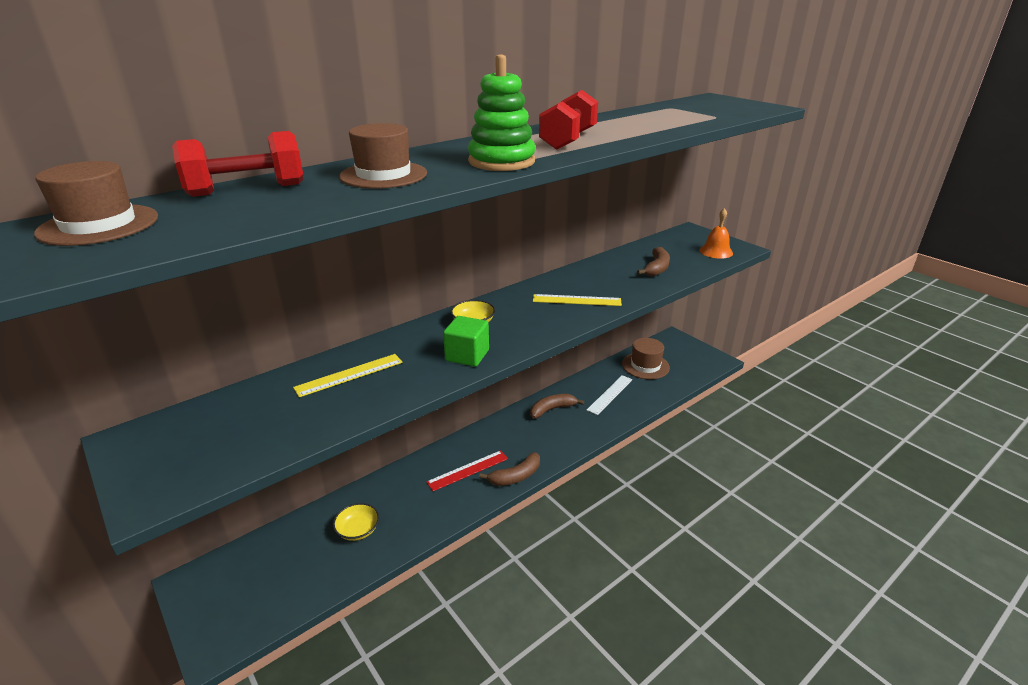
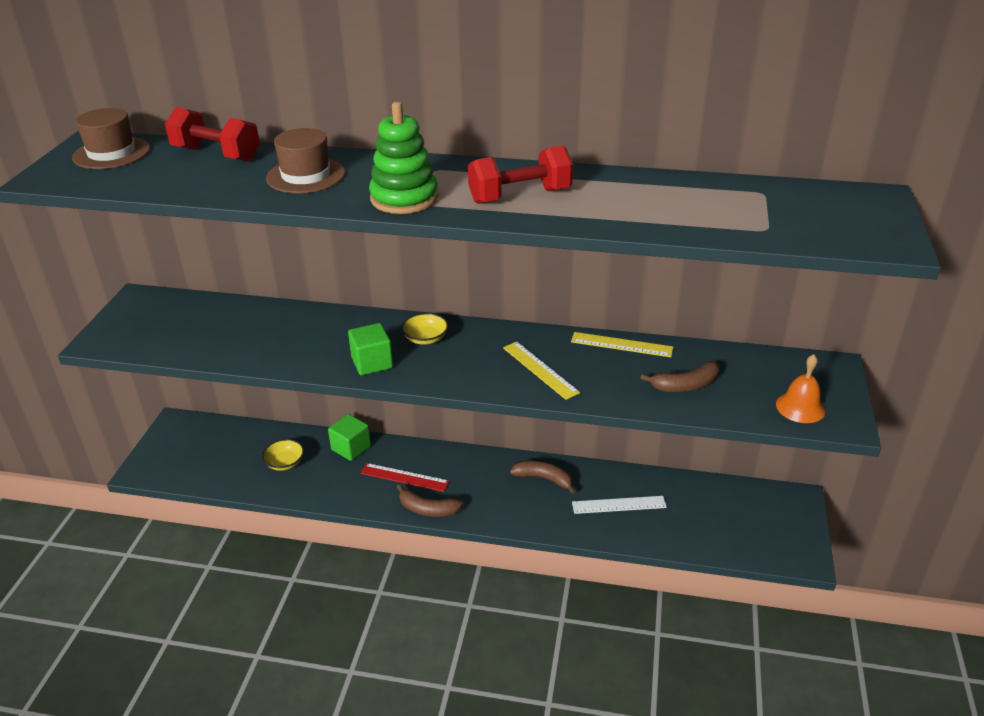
camera: 50 degrees right, 5 degrees up
(349, 375) = (286, 328): yellow ruler -> yellow ruler (621, 345)
(397, 481) = (351, 448): none -> green cube
(645, 366) = (706, 504): brown hat -> none

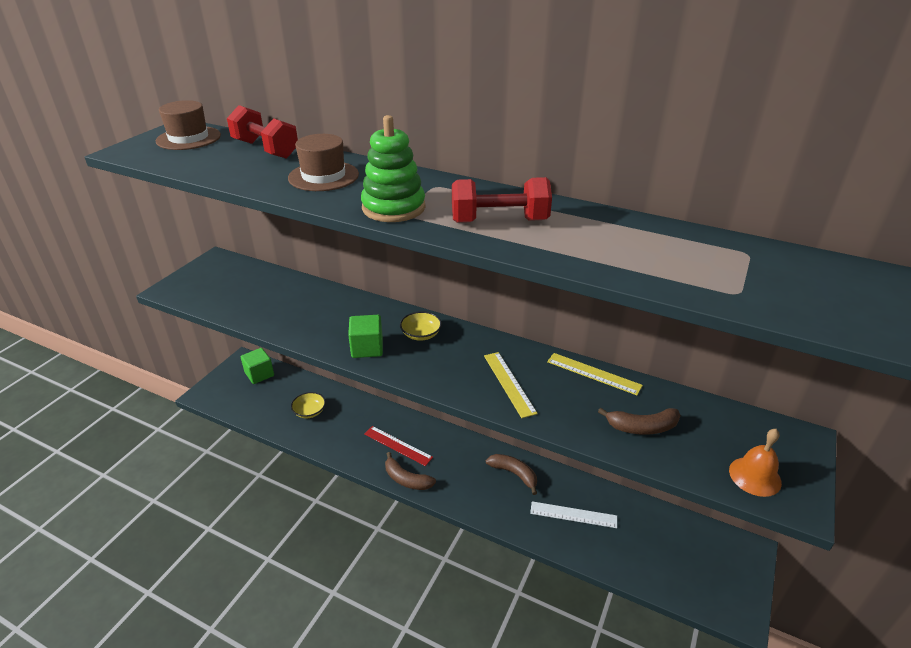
camera: 15 degrees right, 0 degrees up
(351, 448) = (365, 410): green cube -> green cube (259, 374)

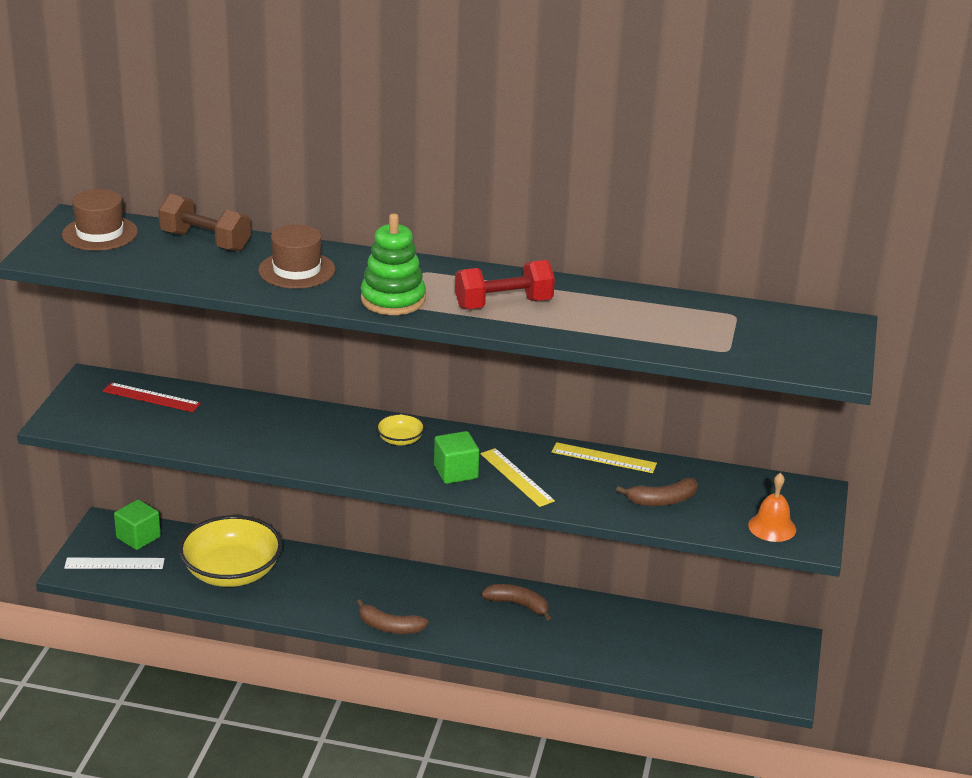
camera: 15 degrees left, 5 degrees down
(265, 149) = (205, 241): red dumbbell -> brown dumbbell
(309, 411) = (232, 572): yellow bowl -> yellow bowl, size x2.21
(367, 348) = (344, 460): green cube -> green cube (456, 472)
(398, 445) = (365, 594): red ruler -> red ruler (151, 397)
(573, 515) = (597, 635): white ruler -> white ruler (114, 563)

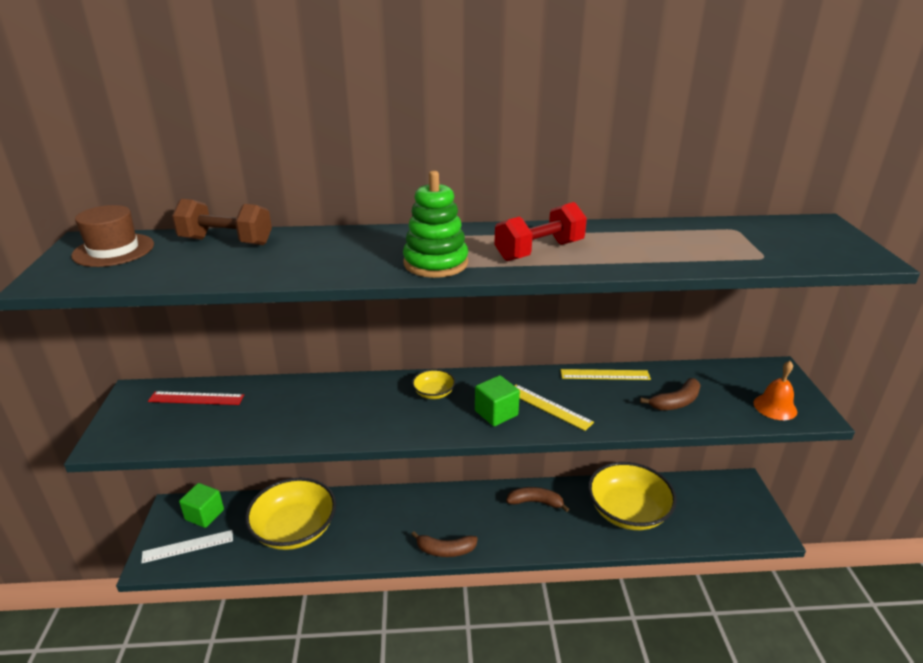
camera: 15 degrees left, 0 degrees up
(296, 270) = (327, 252): brown hat -> none
(624, 637) = (628, 511): none -> yellow bowl

